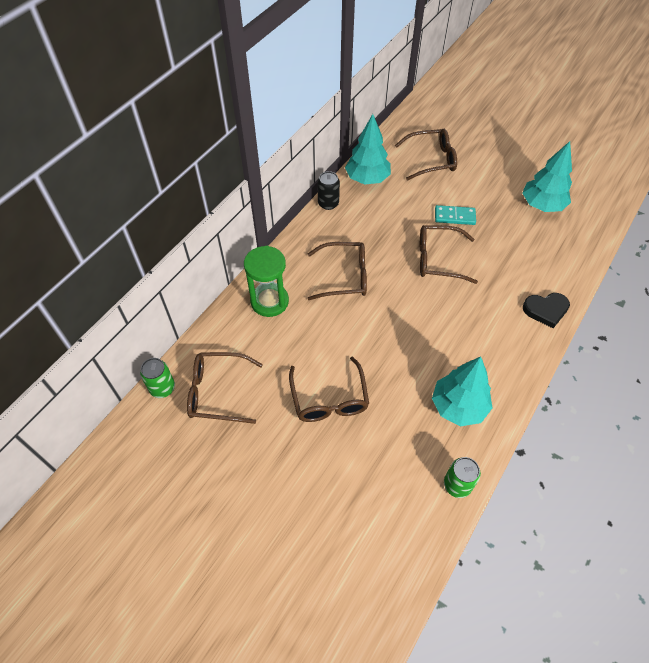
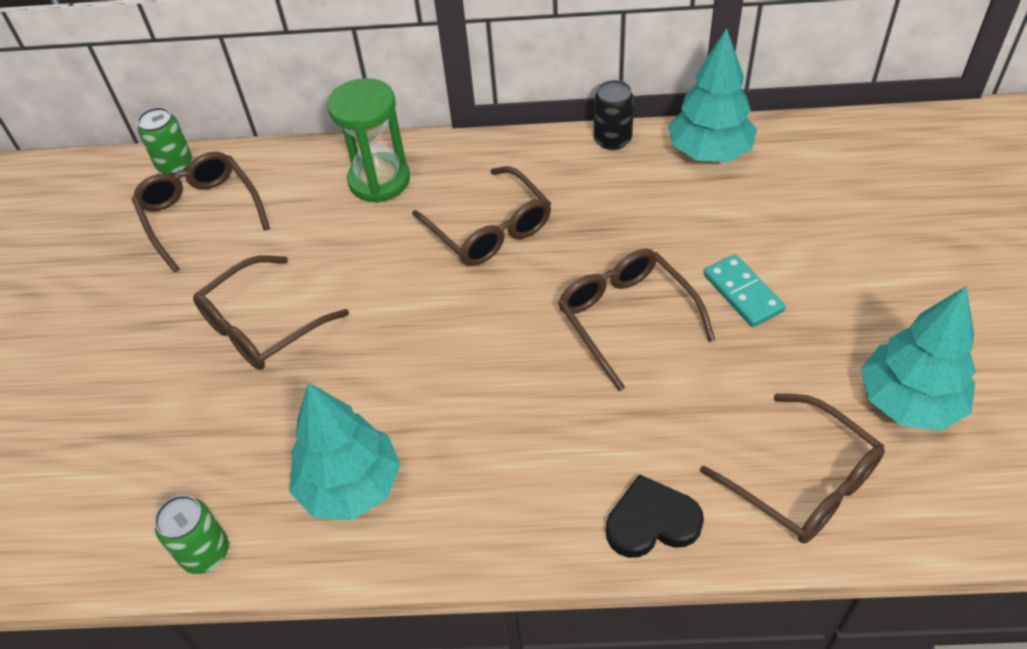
camera: 60 degrees right, 5 degrees down
(431, 160) = (841, 201): brown glasses -> brown glasses (804, 482)
(546, 310) = (651, 522): black heart -> black heart turned 120 degrees clockwise

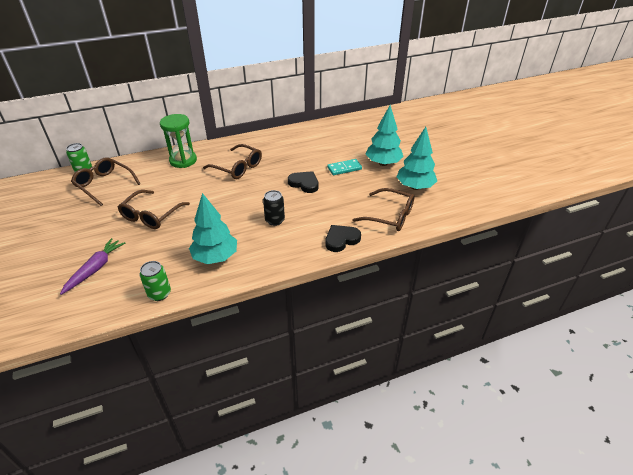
camera: 25 degrees left, 10 degrees down
(110, 443) = (95, 269): none -> purple carrot
(612, 140) = (275, 133): black can -> black can (275, 220)
(626, 318) = (304, 183): brown glasses -> black heart
(709, 152) = (313, 131): turquoise tree -> turquoise tree (383, 163)
(743, 293) = (344, 168): turquoise domino -> turquoise domino turned 60 degrees counterclockwise

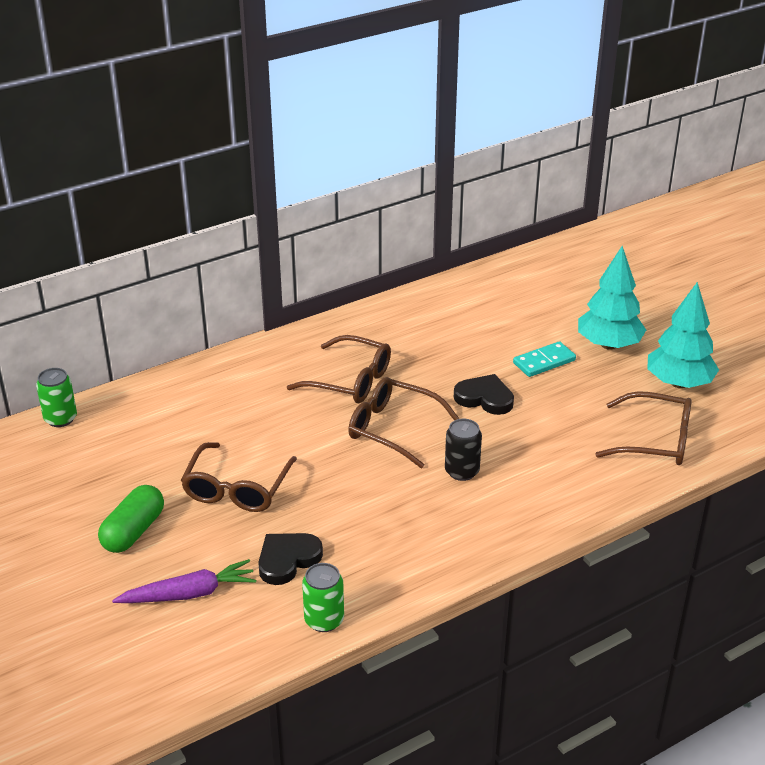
camera: 10 degrees left, 5 degrees down
(86, 231) = (133, 531): none -> green capsule
(95, 269) = (189, 594): purple carrot -> purple carrot turned 60 degrees clockwise
(104, 184) = (116, 441): brown glasses -> brown glasses (392, 428)
(183, 160) = (241, 378): green hourglass -> none
(215, 257) = (389, 547): turquoise tree -> none
(341, 239) = (589, 491): black heart -> black heart (287, 560)

